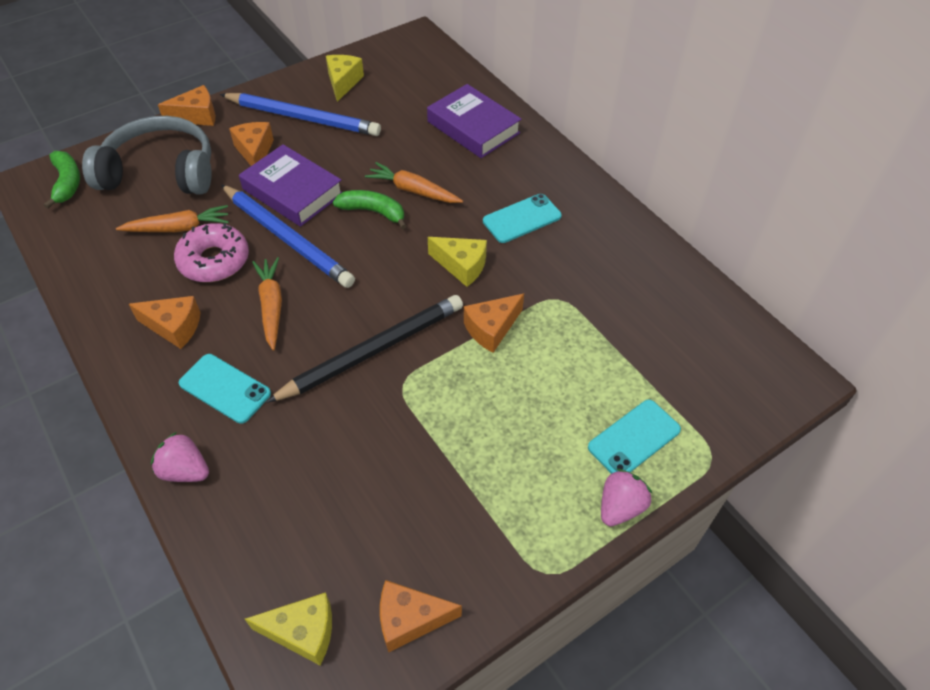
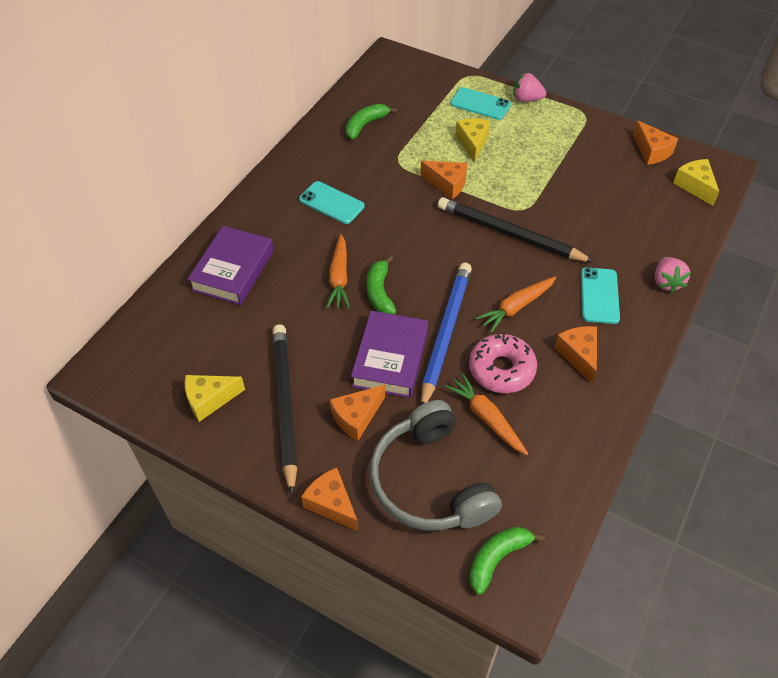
camera: 115 degrees left, 0 degrees up
(303, 118) = (285, 405): blue pencil -> black pencil
(461, 266) = (402, 218): yellow cheese -> yellow cheese (472, 143)
(645, 294) = (365, 125): none -> green banana

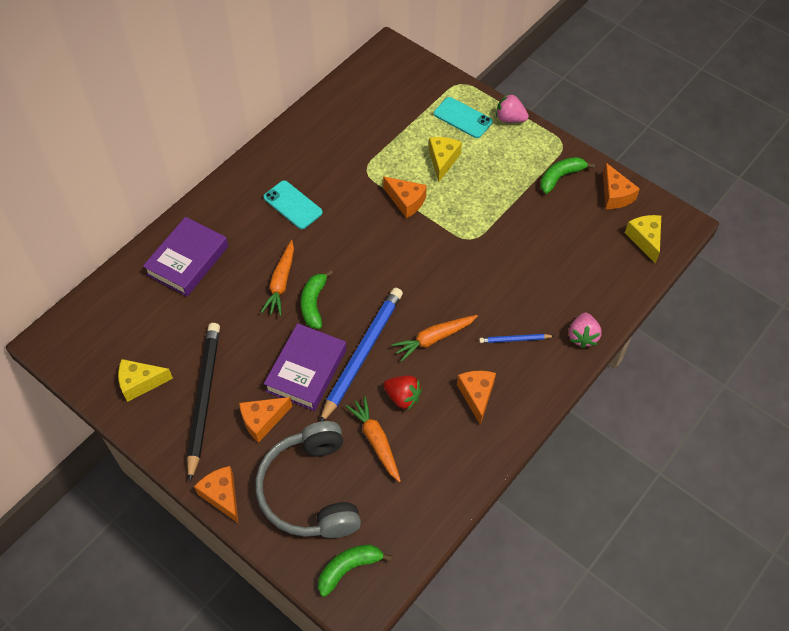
camera: 10 degrees right, 5 degrees up
(365, 125) = (346, 125): green banana -> green banana (560, 177)
(501, 369) = (403, 397): pink donut -> red strawberry
(509, 234) = (450, 263): black pencil -> none
(599, 295) = (514, 339): turquoise phone -> blue pencil

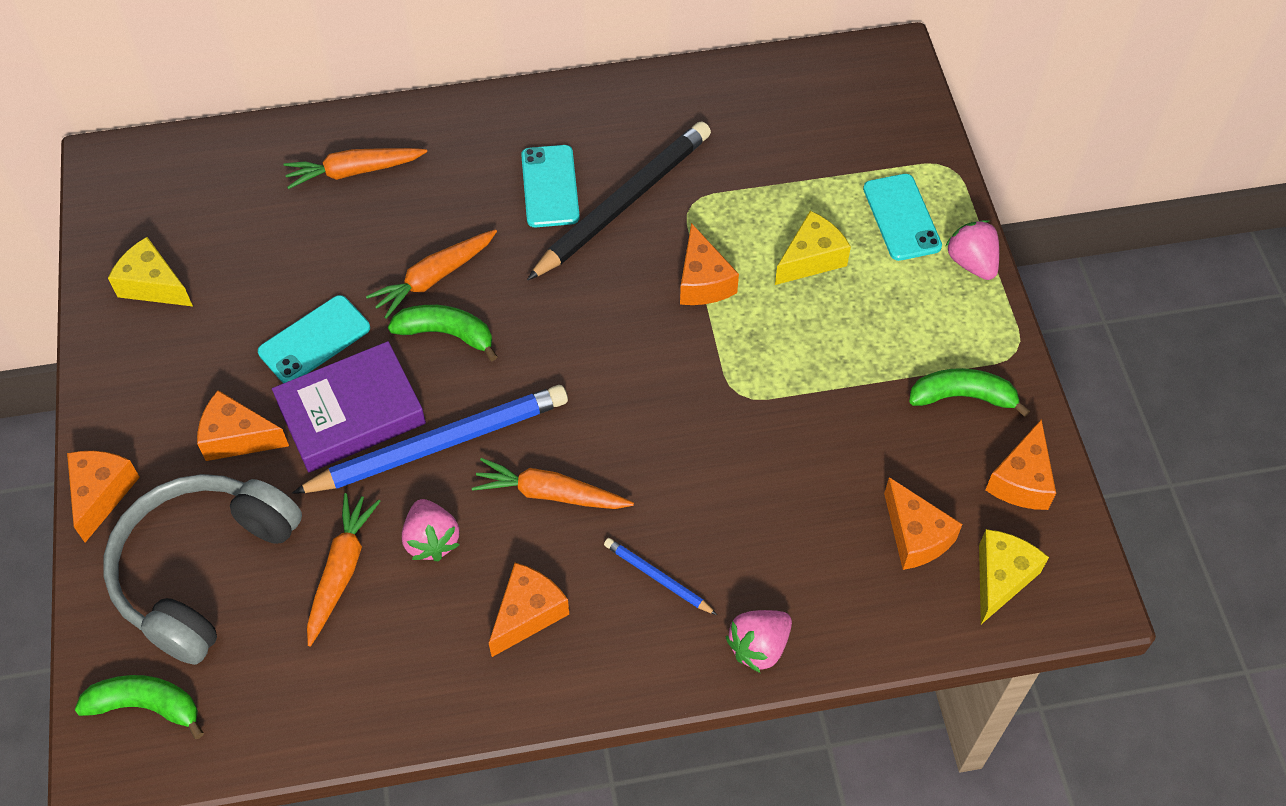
camera: 40 degrees right, 0 degrees up
(187, 260) = (354, 171): purple book -> orange carrot
(204, 398) = (201, 358): black pencil -> black pencil (623, 203)
(252, 350) = (314, 340): none -> turquoise phone
(314, 303) = (446, 334): green banana -> green banana turned 60 degrees clockwise
(403, 397) = (431, 540): red strawberry -> pink strawberry
(597, 247) = (915, 536): none -> orange cheese

